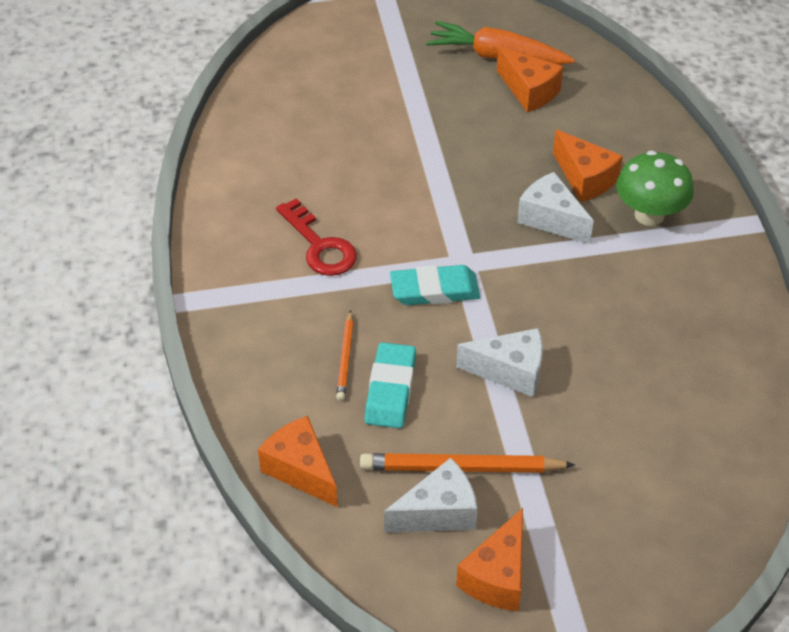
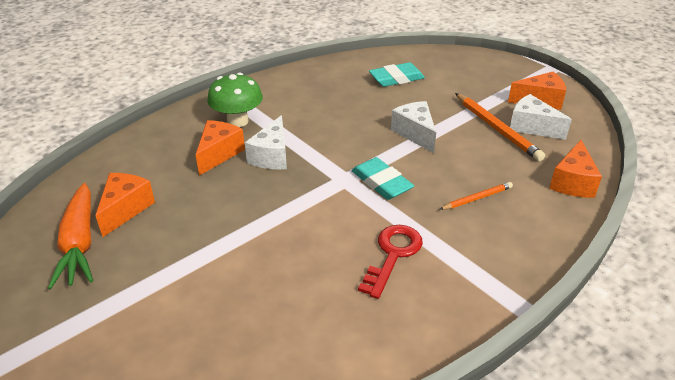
camera: 120 degrees left, 10 degrees down
(390, 389) = (478, 171): turquoise eraser -> turquoise eraser (396, 78)

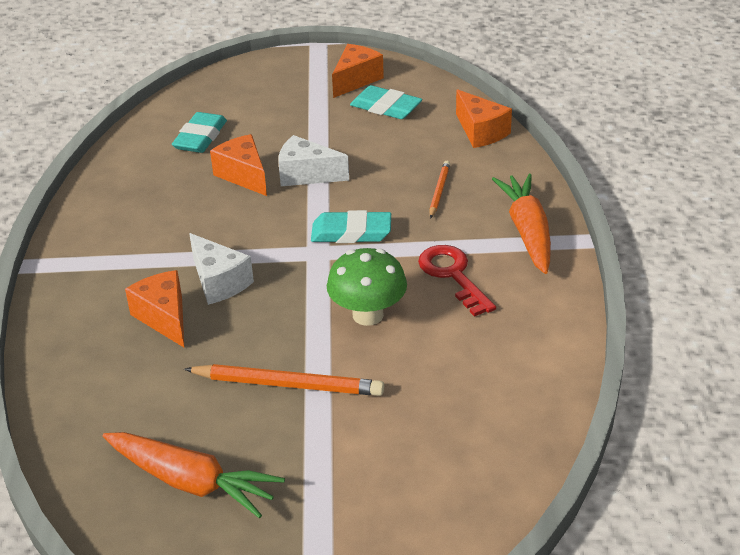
camera: 50 degrees left, 0 degrees up
(125, 209) = (174, 426): orange cheese -> orange cheese (244, 175)
(237, 121) = (121, 279): green mushroom -> green mushroom (368, 315)
(491, 269) = (527, 232): none -> orange carrot
(497, 129) = (363, 127): orange pencil -> orange pencil (288, 385)
(531, 127) = (386, 107): white cheese -> turquoise eraser

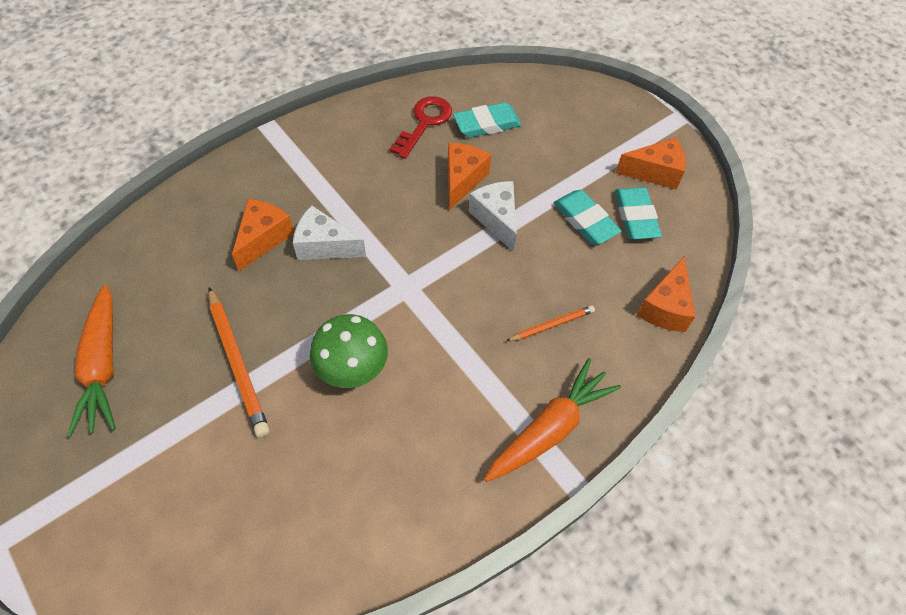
camera: 50 degrees right, 20 degrees up
(219, 282) = (324, 246): white cheese -> white cheese turned 90 degrees clockwise
(351, 232) = (446, 294): turquoise eraser -> turquoise eraser (585, 220)
(453, 275) = (445, 402): red key -> red key (424, 123)

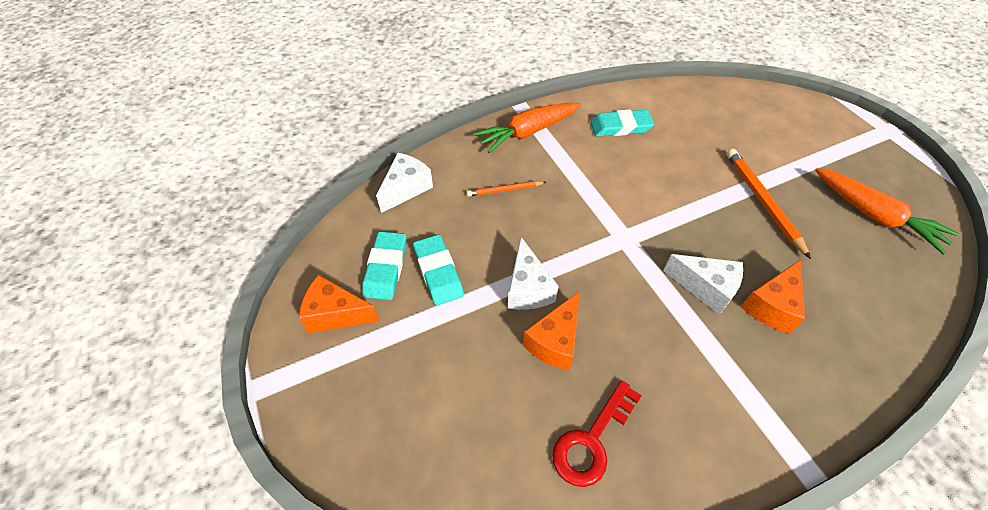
camera: 165 degrees left, 5 degrees down
(103, 366) = (874, 215): orange carrot -> orange carrot turned 135 degrees clockwise
(352, 368) = (669, 185): green mushroom -> none
(487, 124) = (508, 423): turquoise eraser -> turquoise eraser (620, 127)
(665, 307) = (406, 189): orange cheese -> white cheese

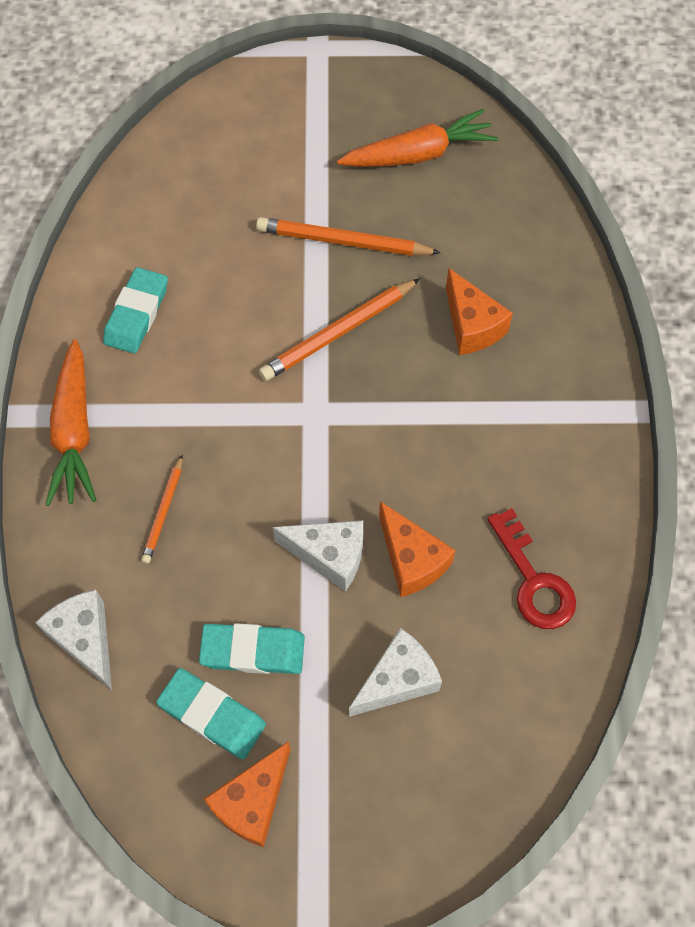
camera: 65 degrees left, 10 degrees up
(693, 226) = (337, 332): none -> orange pencil
(705, 288) = (421, 372): white cheese -> white cheese (397, 680)

